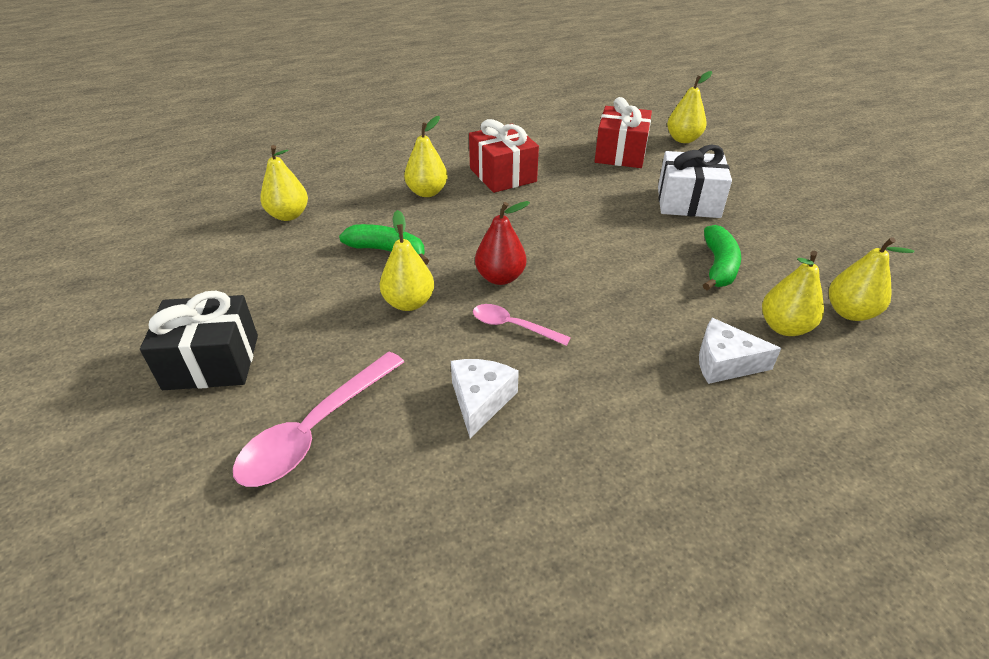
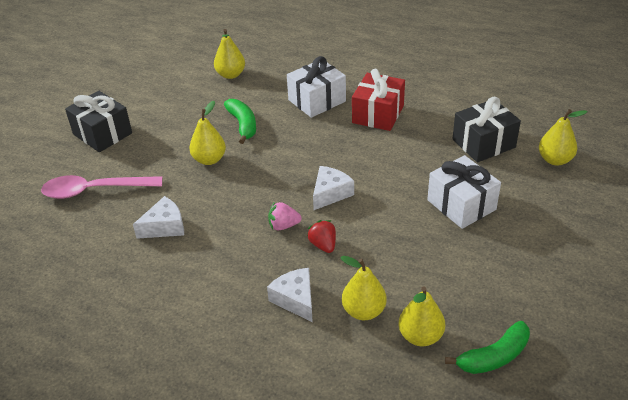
camera: 50 degrees right, 0 degrees up
(427, 192) = (317, 101): yellow pear -> white gift
(500, 277) = (269, 176): red pear -> none
(513, 326) = (233, 205): pink spoon -> none
(582, 257) = (330, 193): none -> white cheese
(595, 310) = (283, 226): none -> pink strawberry
(620, 153) = (483, 143): red gift -> black gift
(656, 301) = (323, 245): none -> red strawberry
(718, 266) = (397, 254): green banana -> green banana (493, 357)

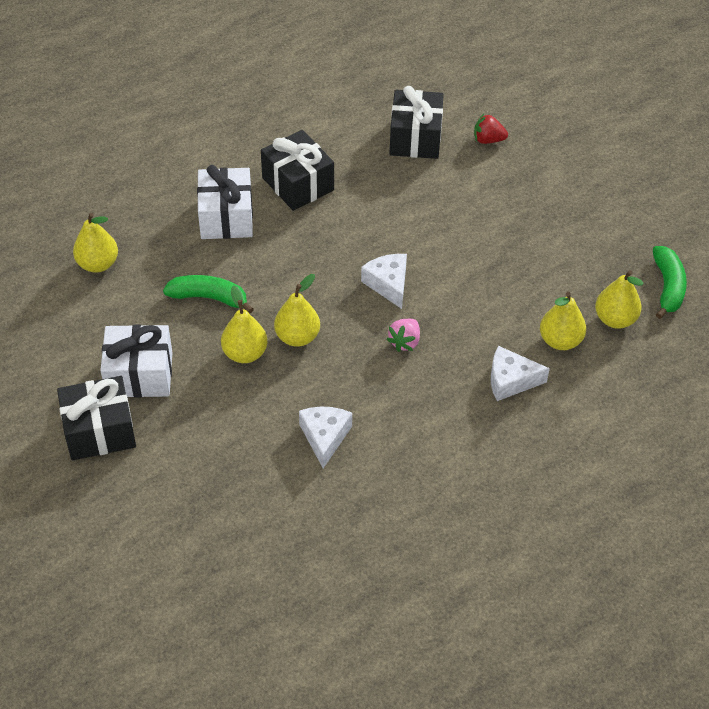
camera: 60 degrees left, 10 degrees up
(95, 190) = (206, 476): pink spoon -> none
(323, 245) = (456, 326): red strawberry -> red strawberry (488, 140)
(378, 114) = (298, 184): red gift -> black gift
(461, 205) = (484, 203): white gift -> white gift (139, 374)
(555, 160) = (480, 108): yellow pear -> yellow pear (297, 337)

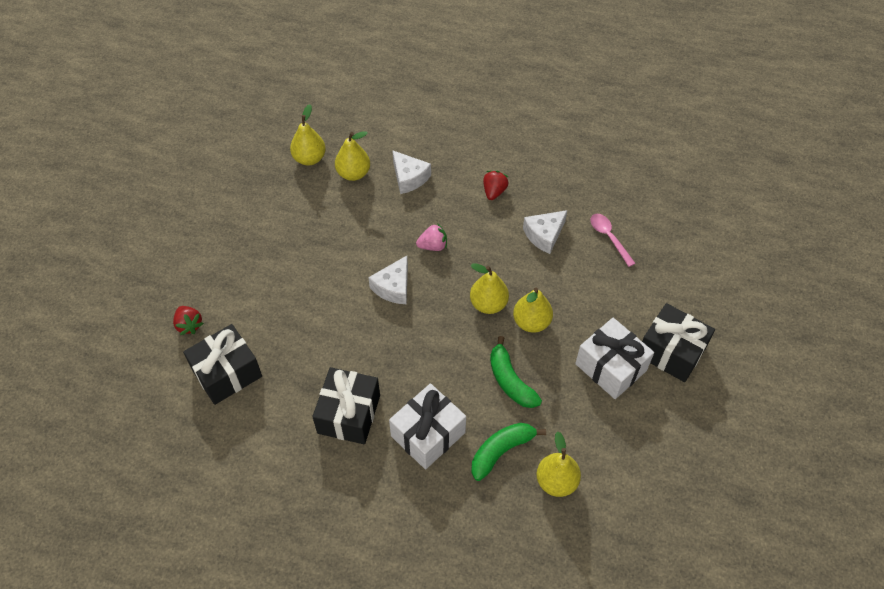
camera: 130 degrees left, 5 degrees up
(264, 489) = (609, 238): none -> pink spoon
(422, 438) = (494, 191): none -> red strawberry
(667, 287) = (257, 149): green banana -> green banana (501, 451)

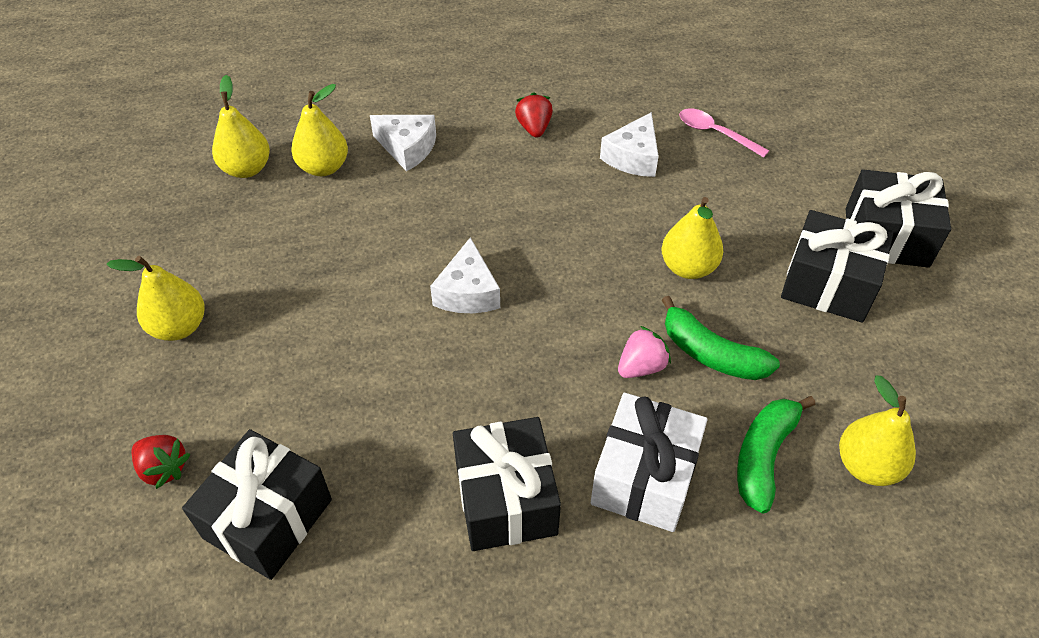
camera: 25 degrees left, 5 degrees down
(433, 246) = (492, 219): pink strawberry -> pink strawberry (641, 367)
(488, 304) = (615, 266): yellow pear -> yellow pear (179, 327)
(611, 367) = (828, 284): white gift -> black gift

